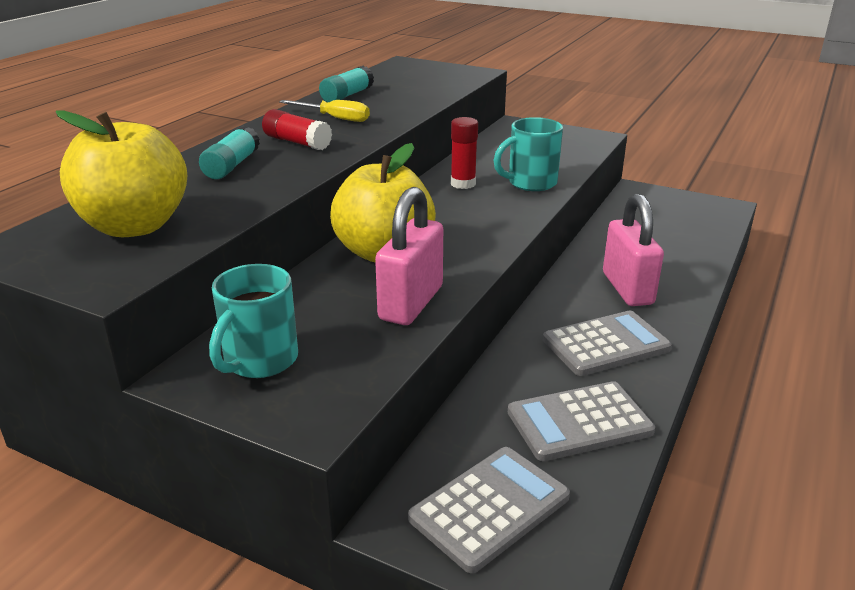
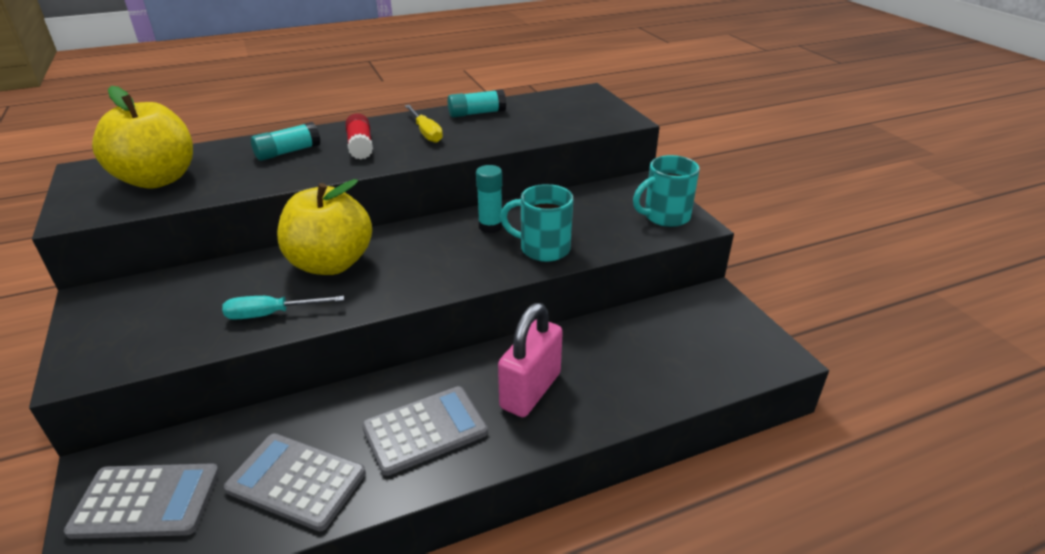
camera: 40 degrees right, 5 degrees up
(259, 360) = (132, 308): turquoise mug -> turquoise mug (665, 216)
(411, 303) = (271, 314): pink padlock -> turquoise screwdriver
(463, 184) = (490, 226): red glue stick -> turquoise glue stick
(606, 344) = (425, 430): grey calculator -> grey calculator turned 45 degrees counterclockwise

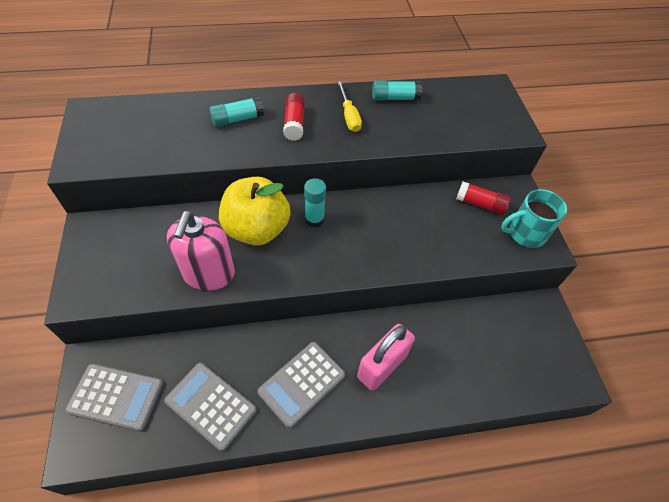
camera: 10 degrees right, 20 degrees up
(157, 179) = (138, 133): yellow apple -> none
(271, 314) = (208, 273): turquoise screwdriver -> pink soap dispenser
(425, 430) = (302, 383): grey calculator -> grey calculator turned 150 degrees clockwise
(490, 226) = (383, 215): turquoise glue stick -> turquoise glue stick (314, 219)
(543, 249) = (418, 249): turquoise mug -> none
(604, 201) = (480, 204): none -> red glue stick

